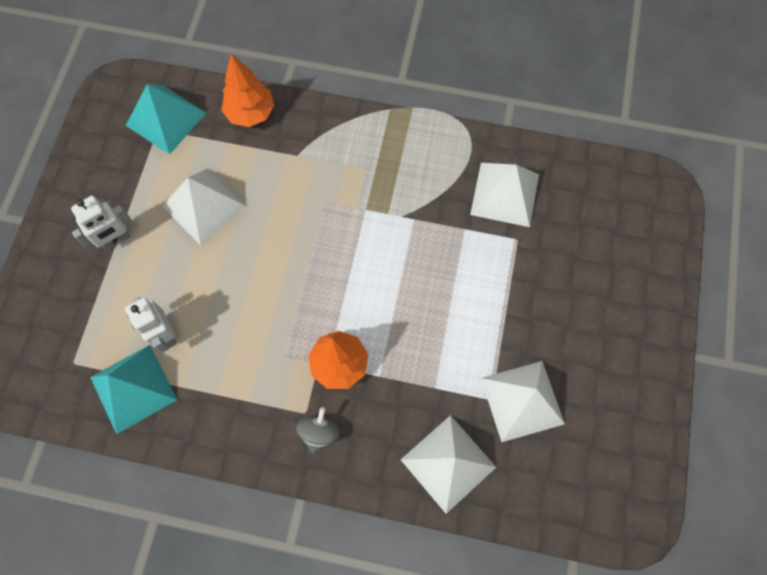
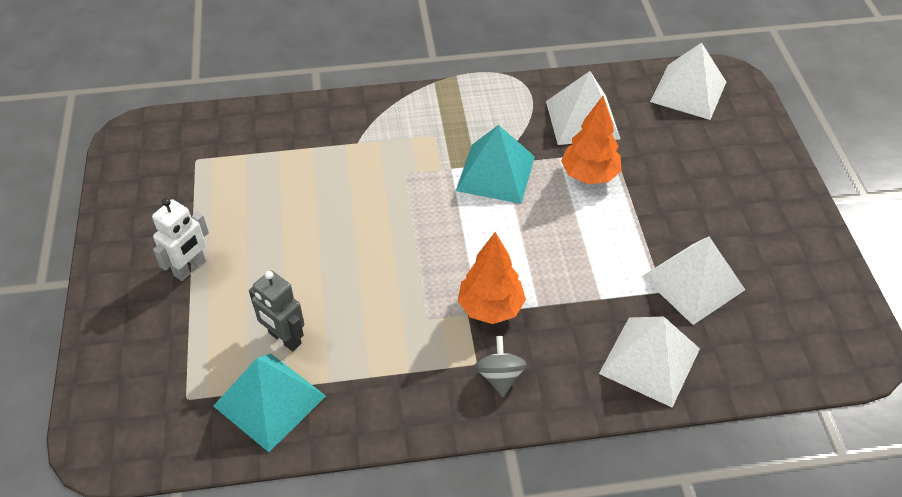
camera: 20 degrees left, 20 degrees down
(165, 334) = (284, 338): white robot -> grey robot
(166, 119) = (201, 148): turquoise pyramid -> turquoise pyramid (495, 173)
(204, 206) = (277, 211): white pyramid -> white pyramid (688, 91)
(250, 113) = (291, 121): orange tree -> orange tree (589, 175)

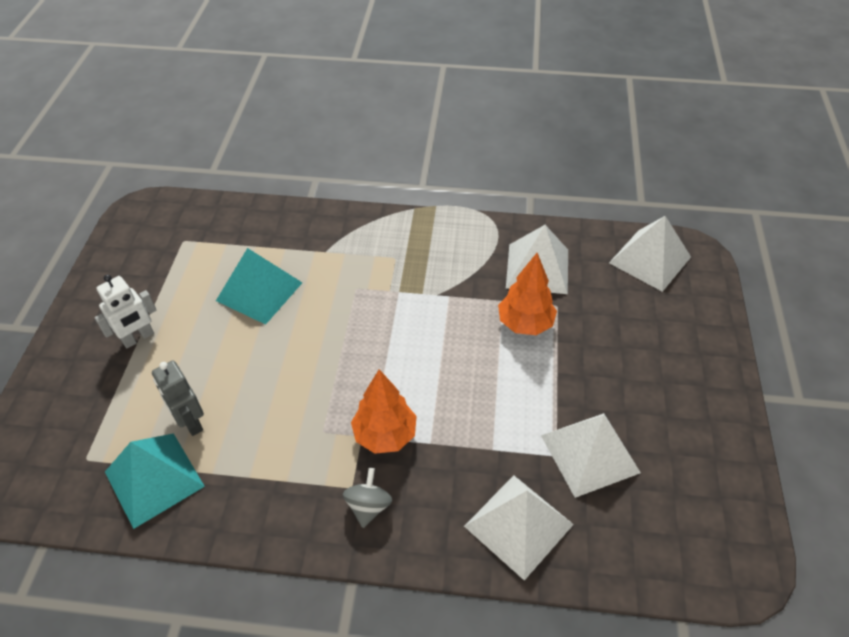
camera: 15 degrees right, 0 degrees up
(495, 173) = (437, 304): turquoise pyramid -> turquoise pyramid (259, 291)

